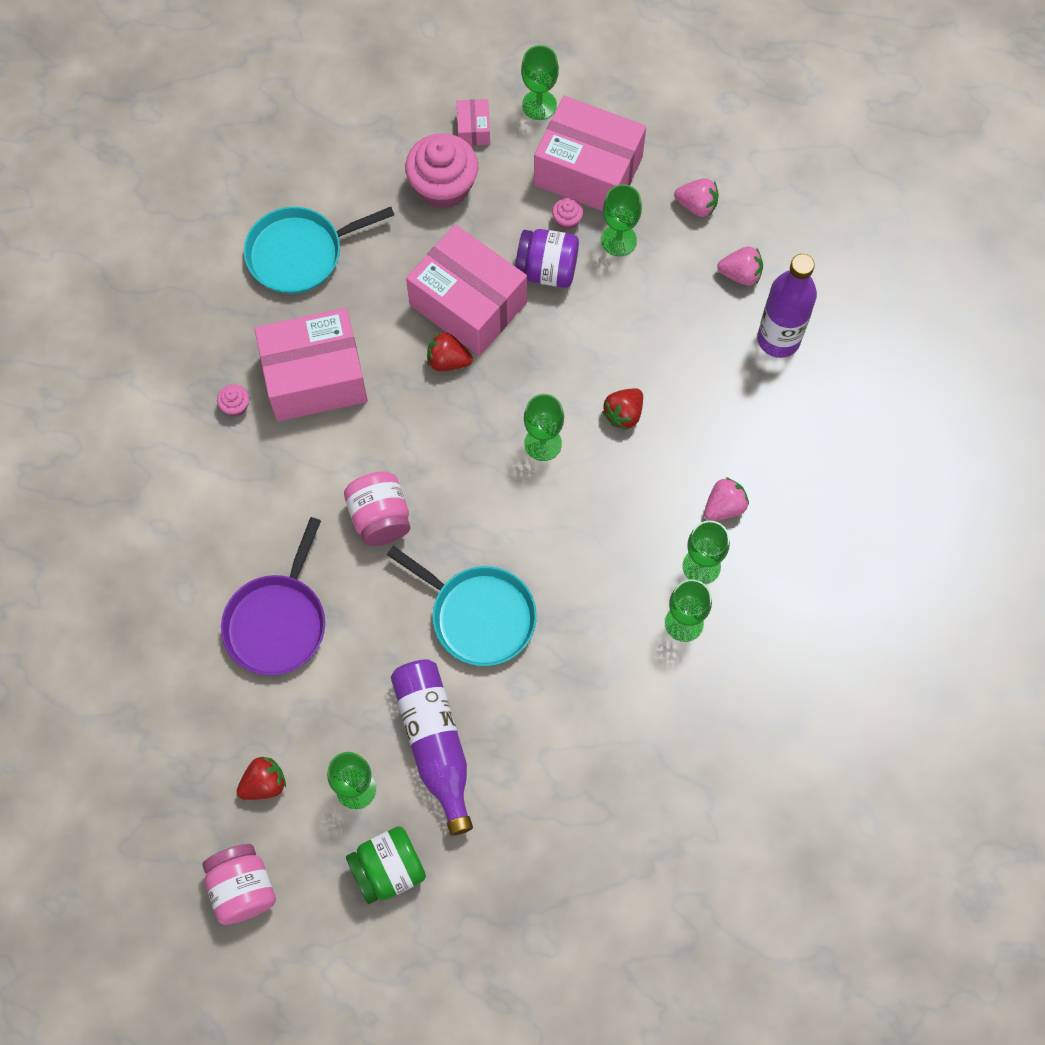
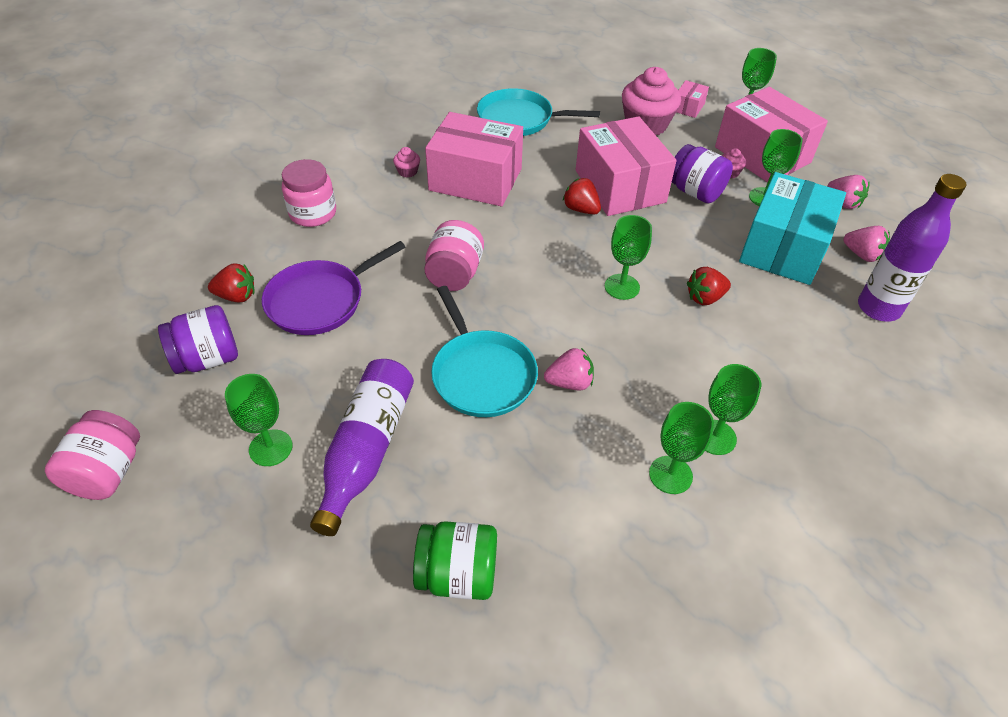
camera: 30 degrees right, 20 degrees down
(182, 521) = (313, 213): none -> pink jar
(228, 742) = (208, 359): none -> purple jar
(264, 784) = (204, 402): red strawberry -> red strawberry (237, 296)
(388, 870) = (237, 532): green jar -> green jar (458, 574)
(666, 306) = (783, 248): none -> turquoise box
(724, 507) = (763, 402): pink strawberry -> pink strawberry (569, 382)

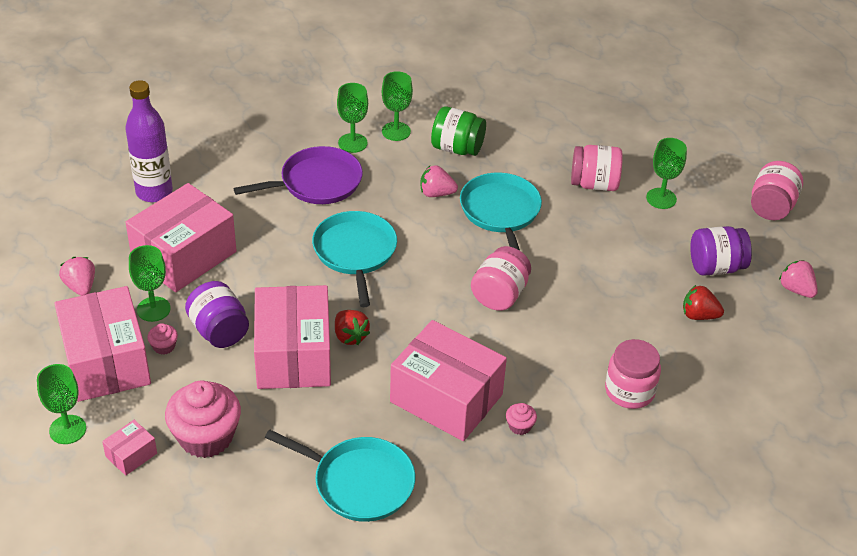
camera: 165 degrees left, 5 degrees down
(320, 300) = (624, 296): purple pan -> purple pan (316, 182)
(367, 450) = (594, 184): purple bottle -> pink jar
(458, 574) = (547, 116): green jar -> green jar (457, 148)
(622, 287) = (355, 253): green goblet -> turquoise pan
(705, 298) = (290, 229): red strawberry -> none
(783, 248) = (184, 255): turquoise box -> pink box
(862, 255) = (119, 235): pink strawberry -> pink strawberry (796, 289)

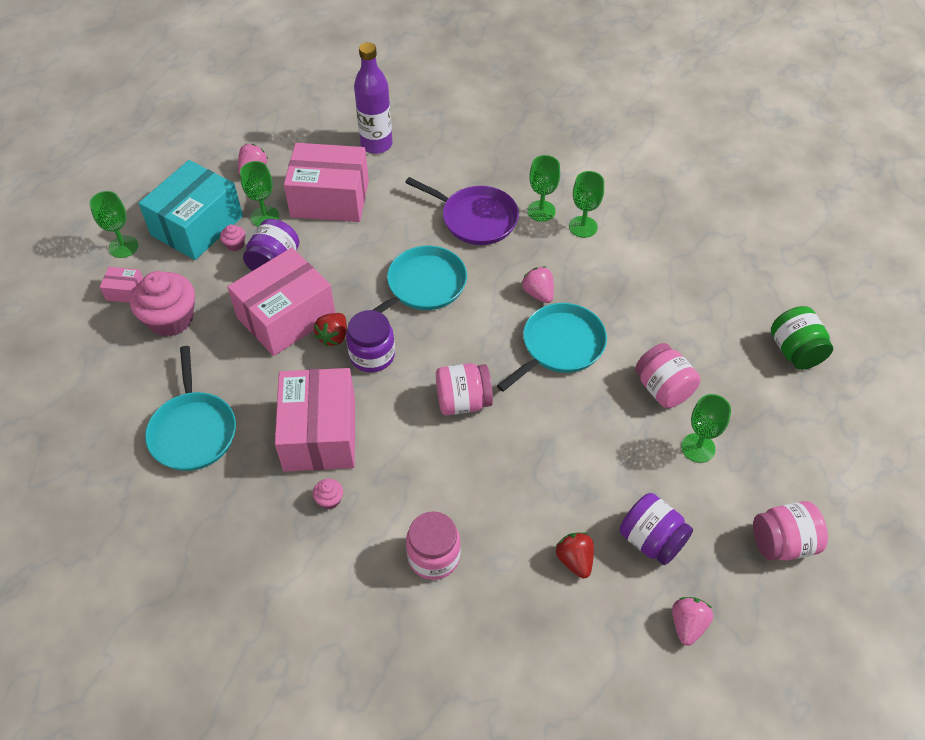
camera: 55 degrees right, 10 degrees up
(106, 362) = (197, 226): pink box -> turquoise box
(396, 323) = (372, 355): none -> purple jar
(457, 148) = (605, 274): green jar -> green jar (795, 351)

